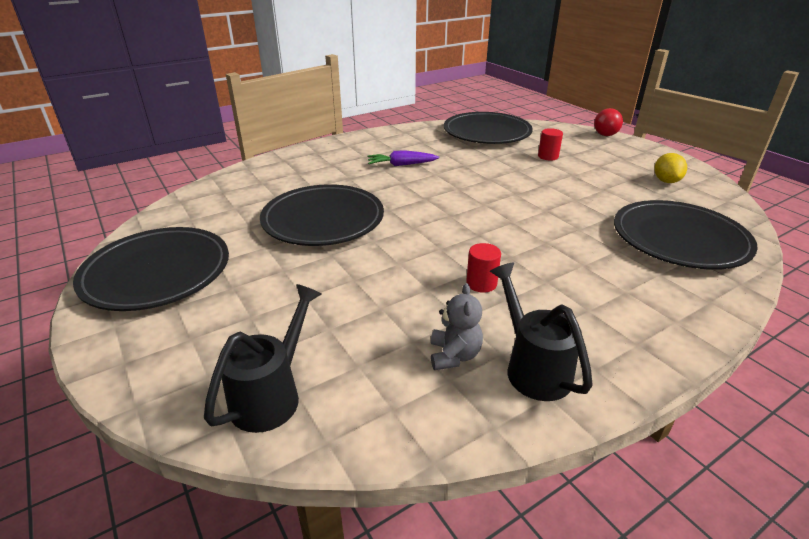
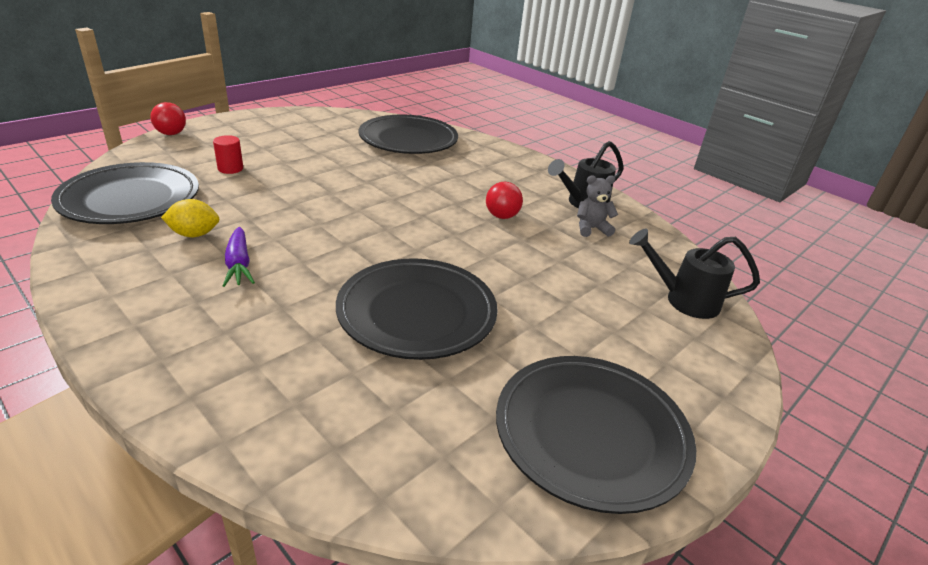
camera: 105 degrees left, 0 degrees up
(481, 283) = (502, 216): red cylinder -> red ball
(666, 181) = (302, 127): yellow lemon -> yellow lemon (194, 234)

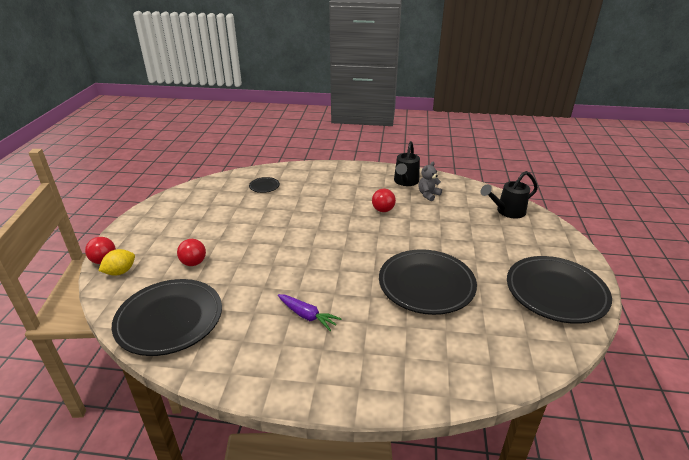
camera: 35 degrees left, 0 degrees up
(194, 234) = (251, 315): yellow lemon -> yellow lemon (120, 272)
(230, 169) = (193, 263): red cylinder -> red ball
(408, 140) = (264, 186): black plate -> black plate, size x0.42

